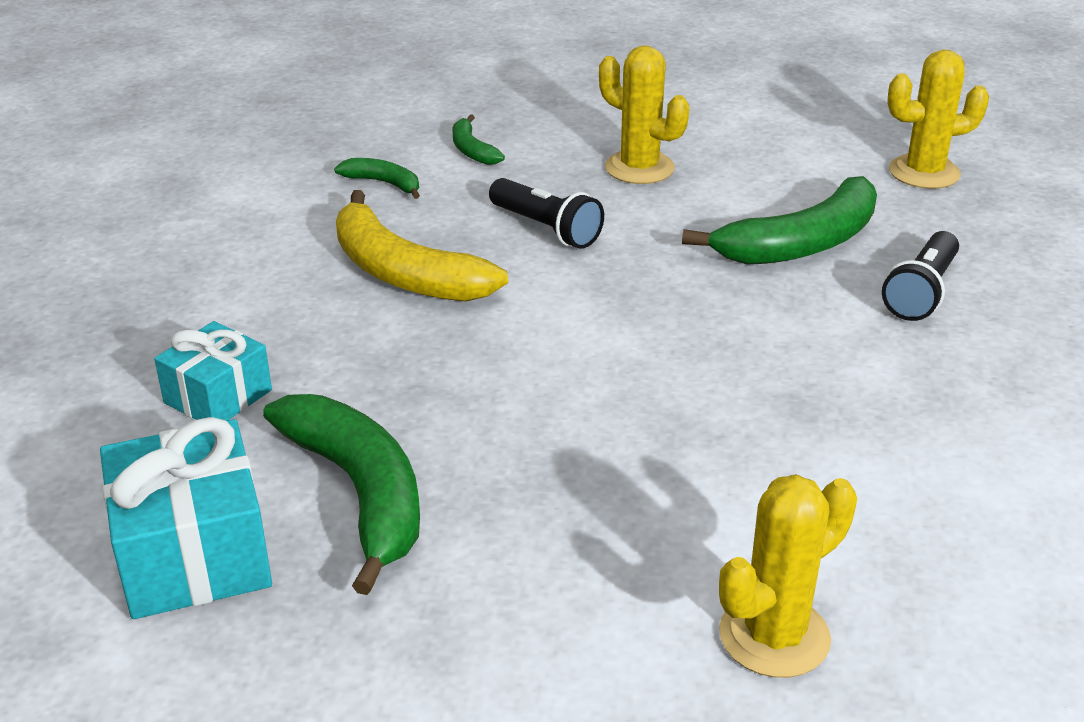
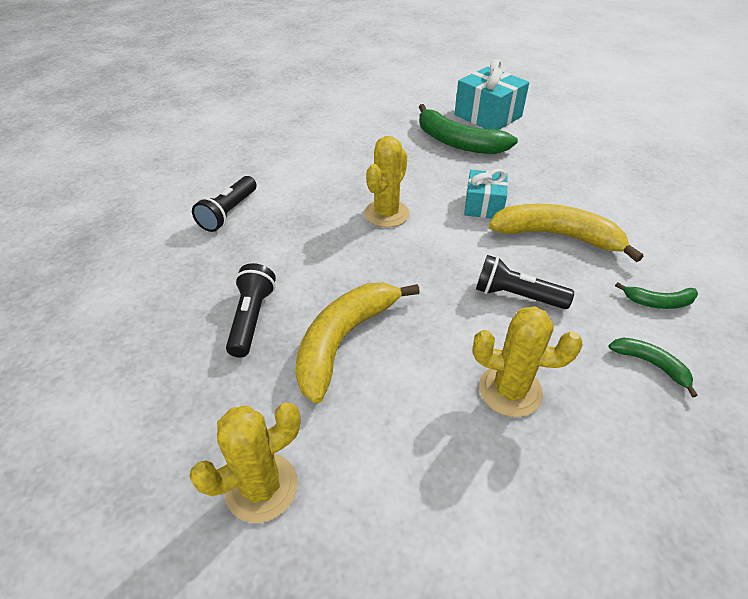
camera: 155 degrees right, 10 degrees up
(218, 396) = (551, 157): turquoise gift -> turquoise gift (483, 206)
(774, 636) = (289, 141): yellow cactus -> yellow cactus (386, 214)
(801, 243) = (344, 340): green banana -> yellow banana
(953, 463) = (228, 213): none -> black flashlight

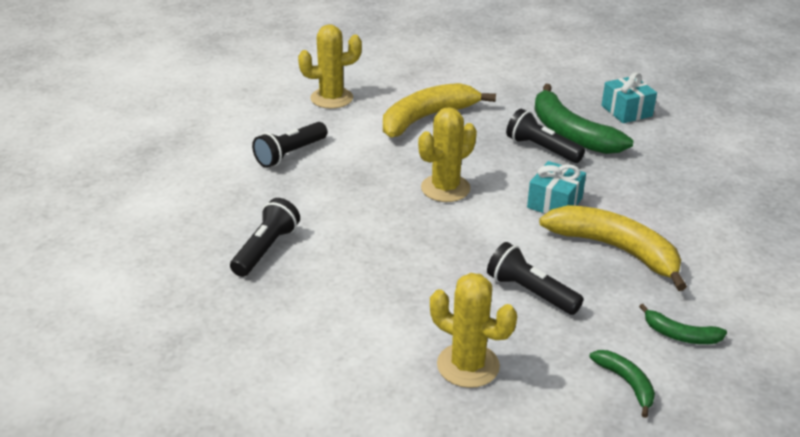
camera: 20 degrees right, 10 degrees down
(261, 487) = (212, 372): yellow cactus -> yellow cactus (331, 98)
(344, 340) = (339, 287): yellow banana -> yellow banana (427, 118)
(444, 160) = (541, 149): none -> black flashlight
(488, 116) = (626, 111): turquoise gift -> turquoise gift, size x0.63

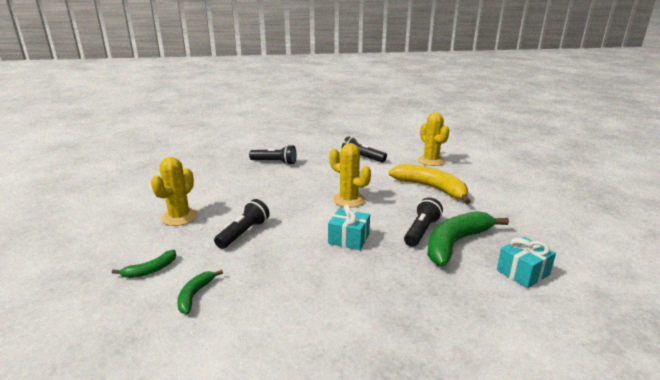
camera: 80 degrees right, 10 degrees down
(616, 249) = (296, 266): yellow banana -> none

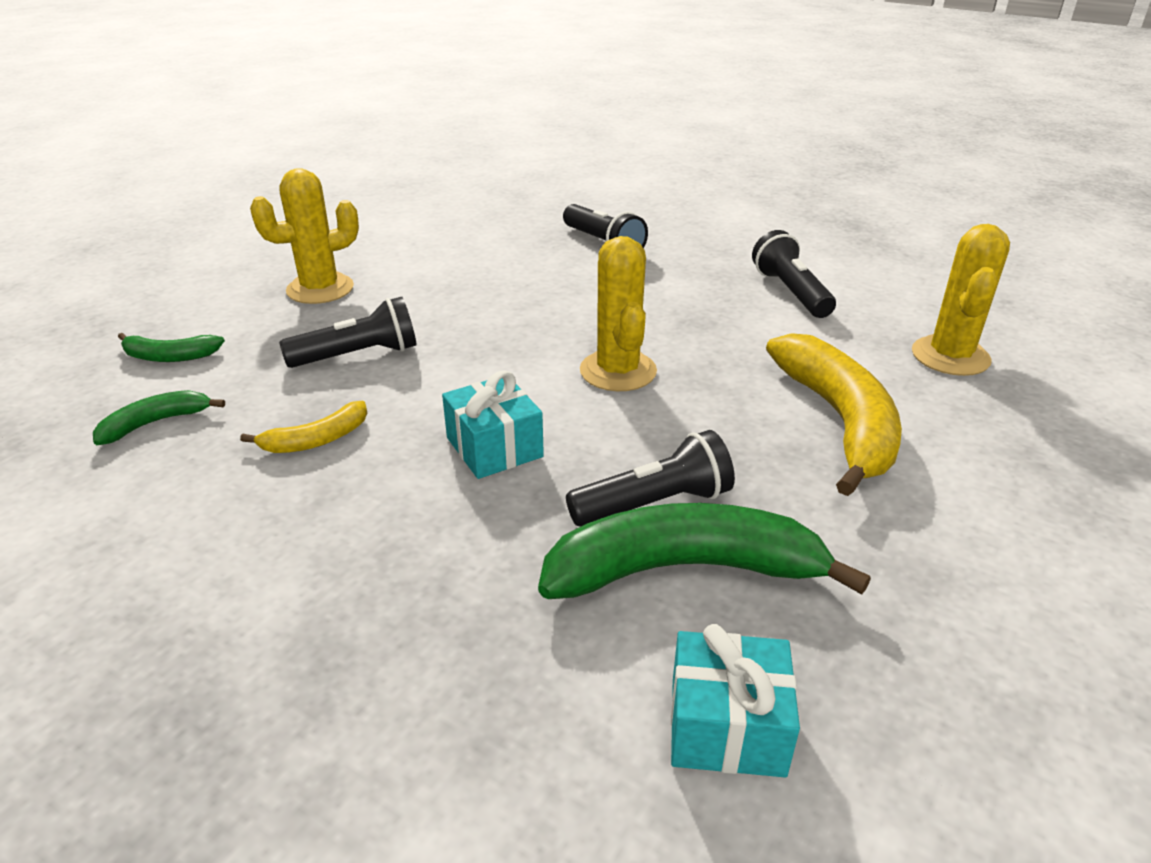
camera: 40 degrees right, 10 degrees up
(280, 267) = (316, 440): none -> yellow banana

